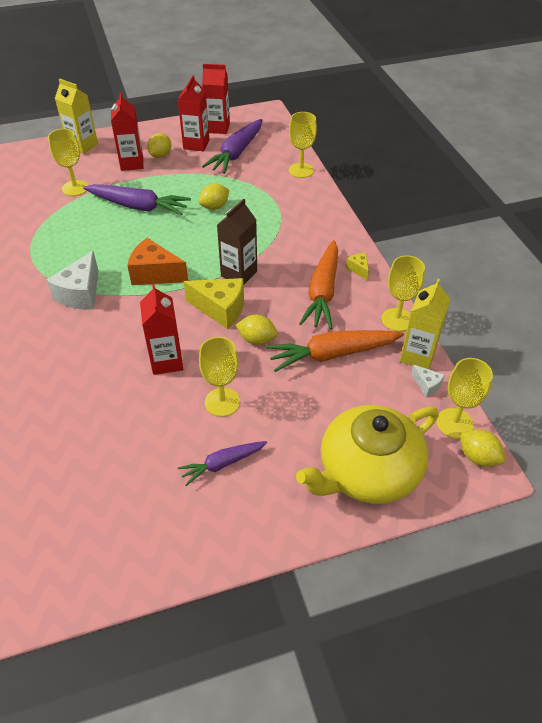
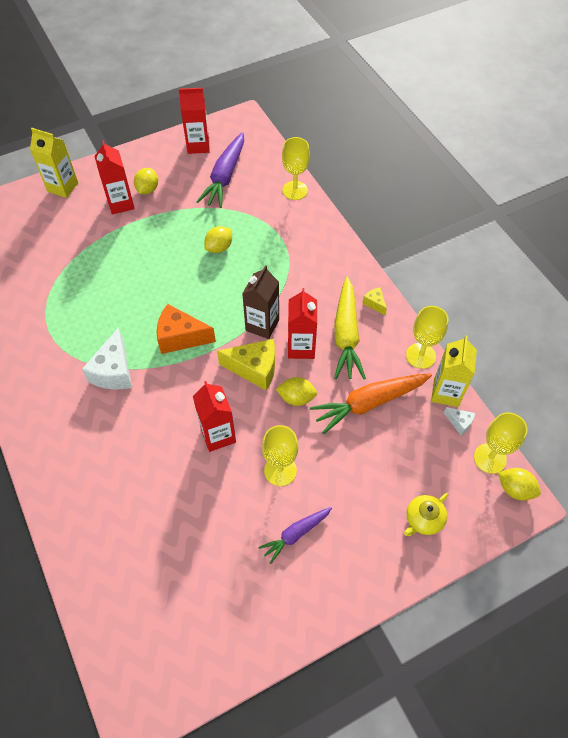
camera: 10 degrees left, 10 degrees up
(75, 188) = (70, 243): yellow goblet -> none
(139, 206) = (143, 258): purple carrot -> none
(196, 144) = (181, 170): red carton -> red carton (301, 347)
(322, 292) = (346, 335): orange carrot -> yellow carrot
(367, 471) = (423, 519): yellow teapot -> yellow teapot, size x0.44

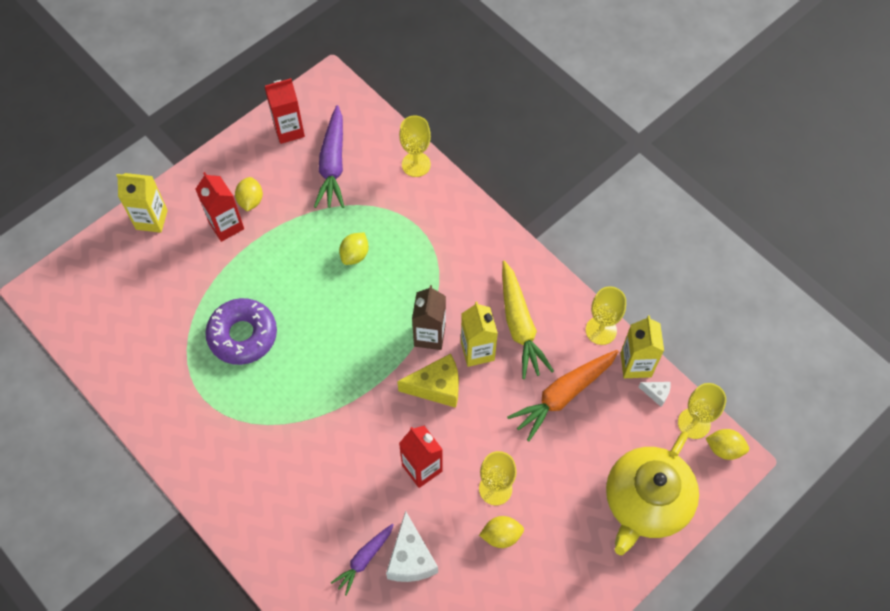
camera: 15 degrees left, 5 degrees up
(101, 289) = (243, 335): none -> purple donut
(114, 371) = (291, 426): white cheese -> white cheese (411, 558)
(180, 337) = (348, 371): orange cheese -> none
(295, 534) = (529, 549): purple carrot -> purple carrot (364, 559)
(296, 398) = (489, 408): yellow lemon -> yellow lemon (501, 535)
(301, 347) = (477, 351): red carton -> yellow carton
(374, 303) = (539, 282): yellow cheese -> none
(423, 519) = (646, 501): yellow teapot -> yellow teapot, size x2.29

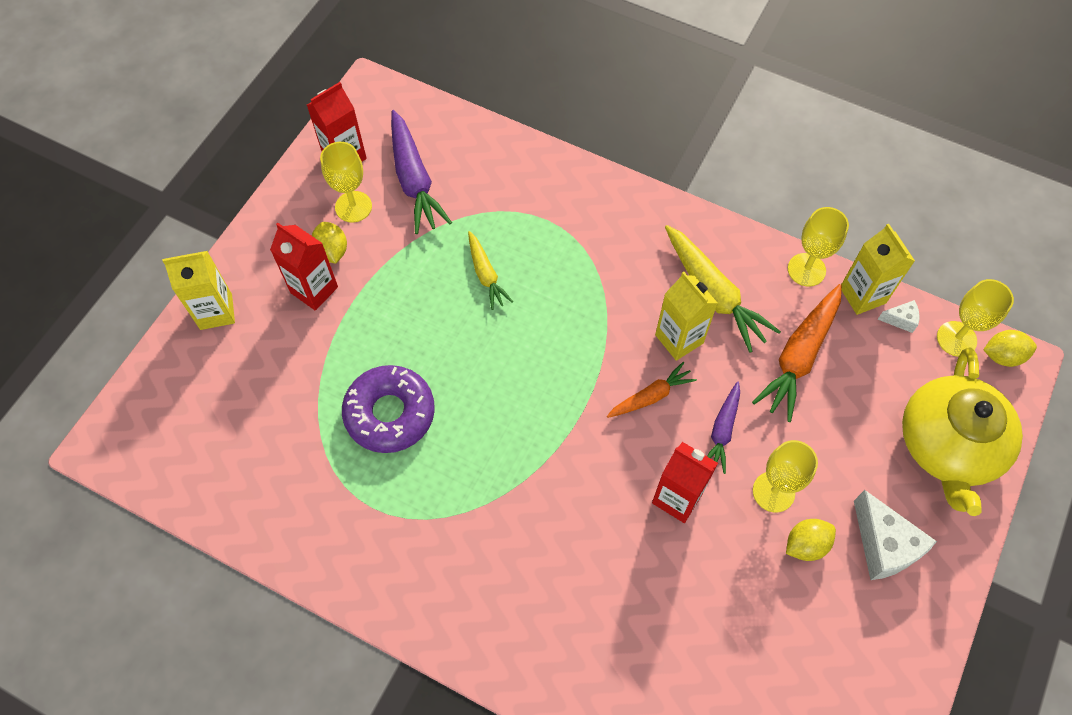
camera: 20 degrees left, 0 degrees up
(355, 255) = (486, 275): yellow lemon -> yellow carrot
(364, 559) = (658, 635): purple carrot -> purple carrot (722, 431)
(411, 558) = (713, 612): white cheese -> white cheese (884, 546)
(416, 164) = (512, 151): yellow goblet -> yellow goblet (353, 207)
(429, 335) = (615, 339): brown carton -> none
(437, 387) = (651, 396): yellow cheese -> orange carrot

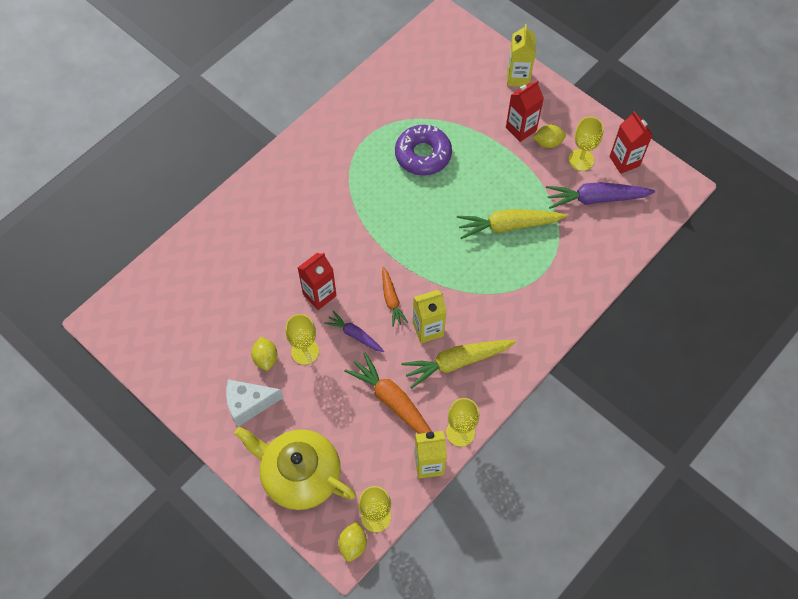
camera: 105 degrees right, 0 degrees up
(486, 275) = (508, 226): yellow carrot -> yellow carrot, size x1.70
(900, 320) = (402, 483): white cheese -> none

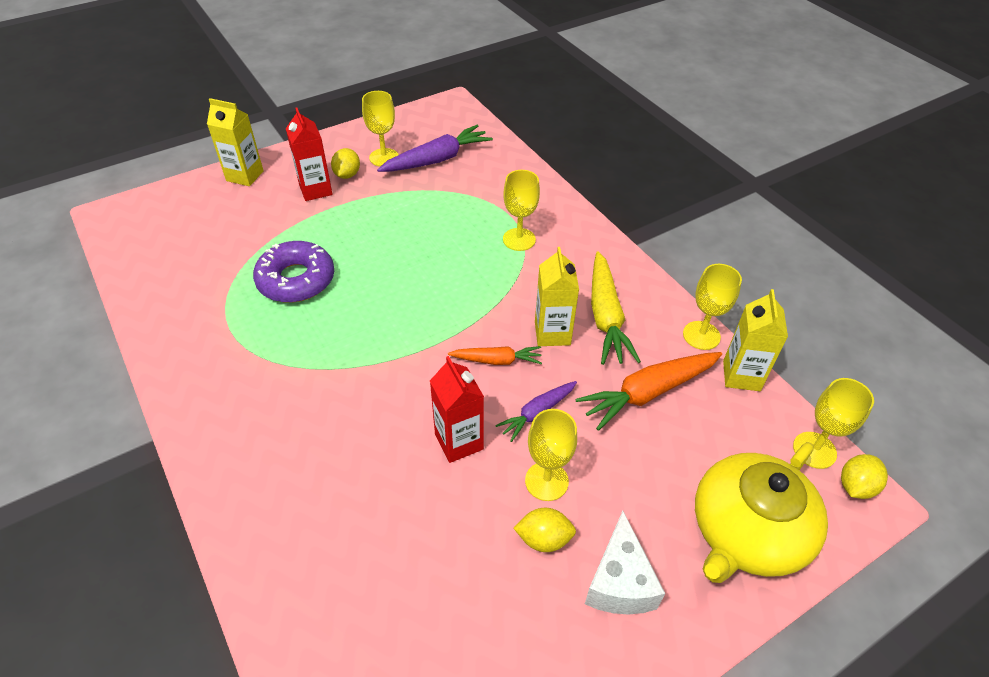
camera: 75 degrees left, 15 degrees down
(353, 544) = (855, 486): yellow lemon -> yellow lemon turned 75 degrees counterclockwise
(508, 226) = (438, 230): yellow carrot -> none
(519, 284) = (519, 239): none -> yellow goblet
(595, 199) = (437, 159): purple carrot -> purple carrot turned 135 degrees counterclockwise
(624, 161) = (403, 130): red carton -> none

